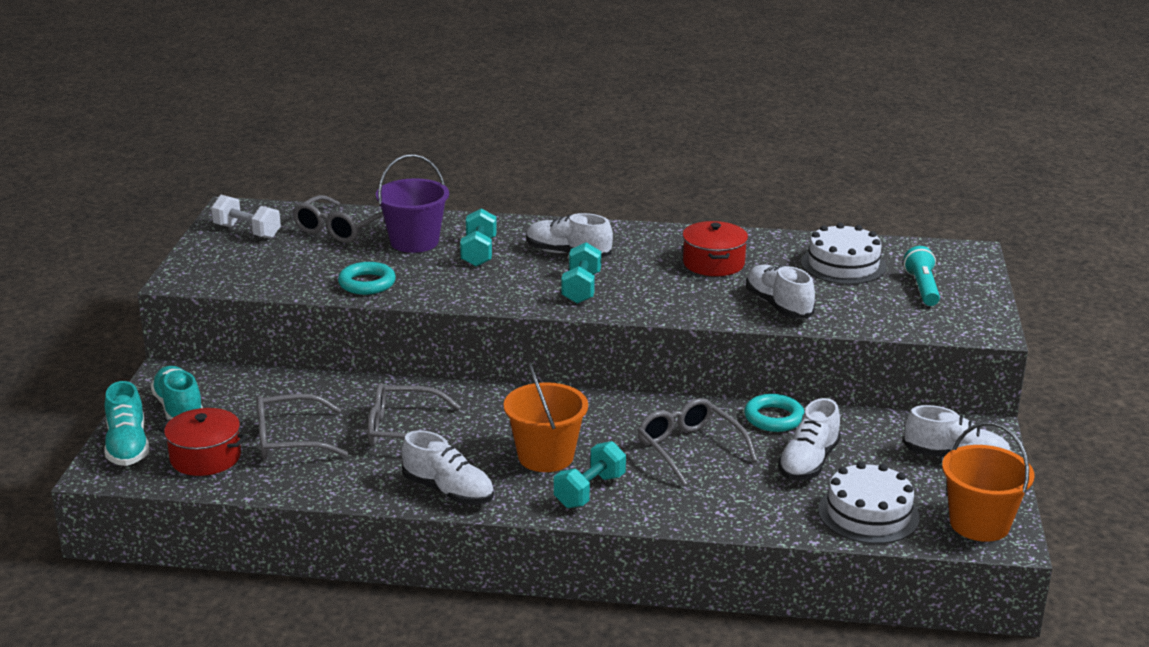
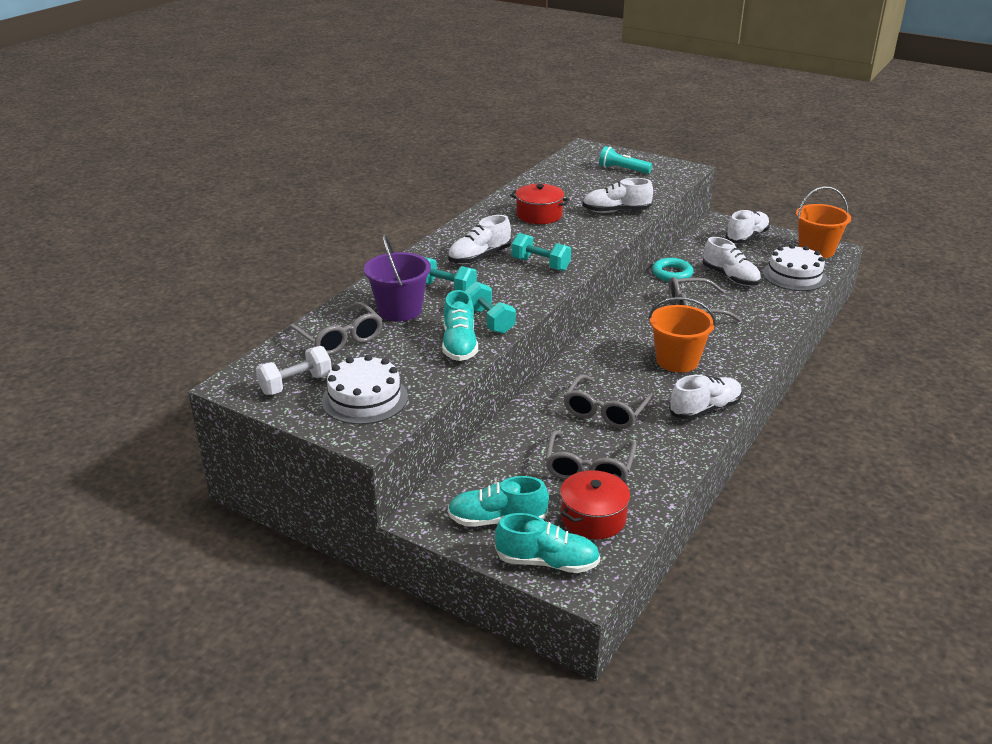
camera: 65 degrees left, 5 degrees up
(367, 283) = (459, 344): turquoise ring -> turquoise shoe
(589, 491) = (730, 355): turquoise dumbbell -> turquoise dumbbell (489, 321)
(843, 265) = (574, 181): white cake -> white cake (365, 399)

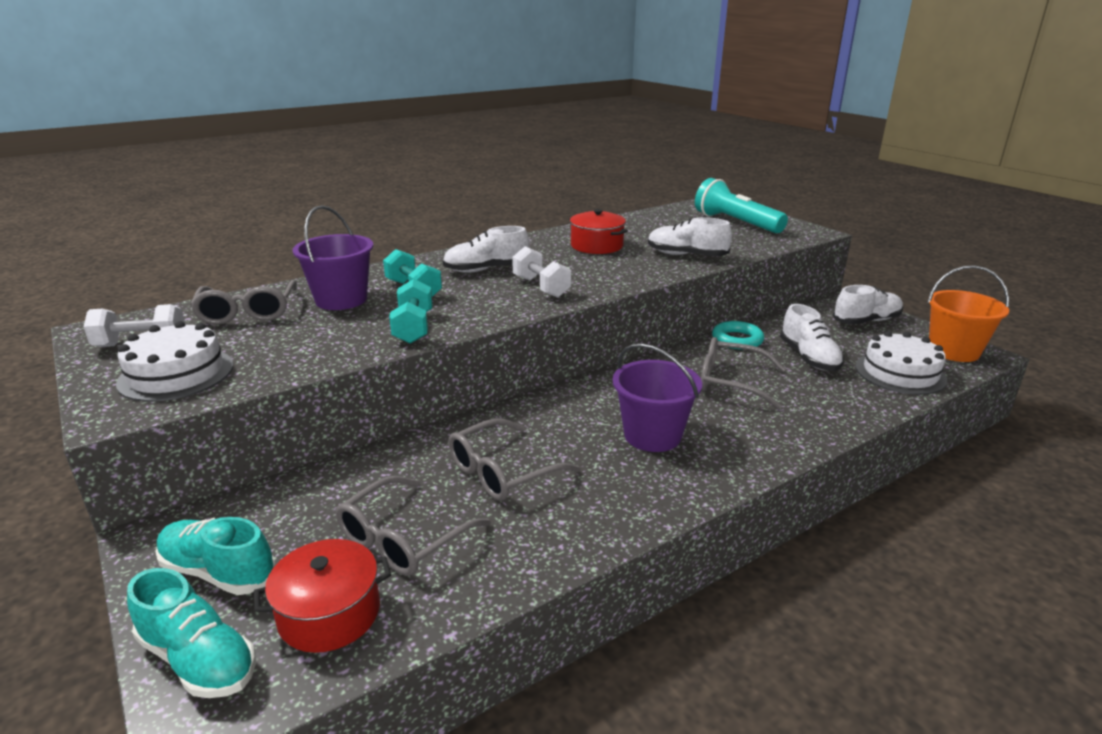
camera: 25 degrees right, 5 degrees down
(459, 344) = (349, 344): turquoise shoe -> none
(540, 264) = (541, 287): turquoise dumbbell -> white dumbbell
(623, 170) = (736, 223): turquoise flashlight -> turquoise flashlight, size x1.59
(677, 361) = (652, 435): orange bucket -> purple bucket
(705, 409) = (632, 507): white shoe -> none

